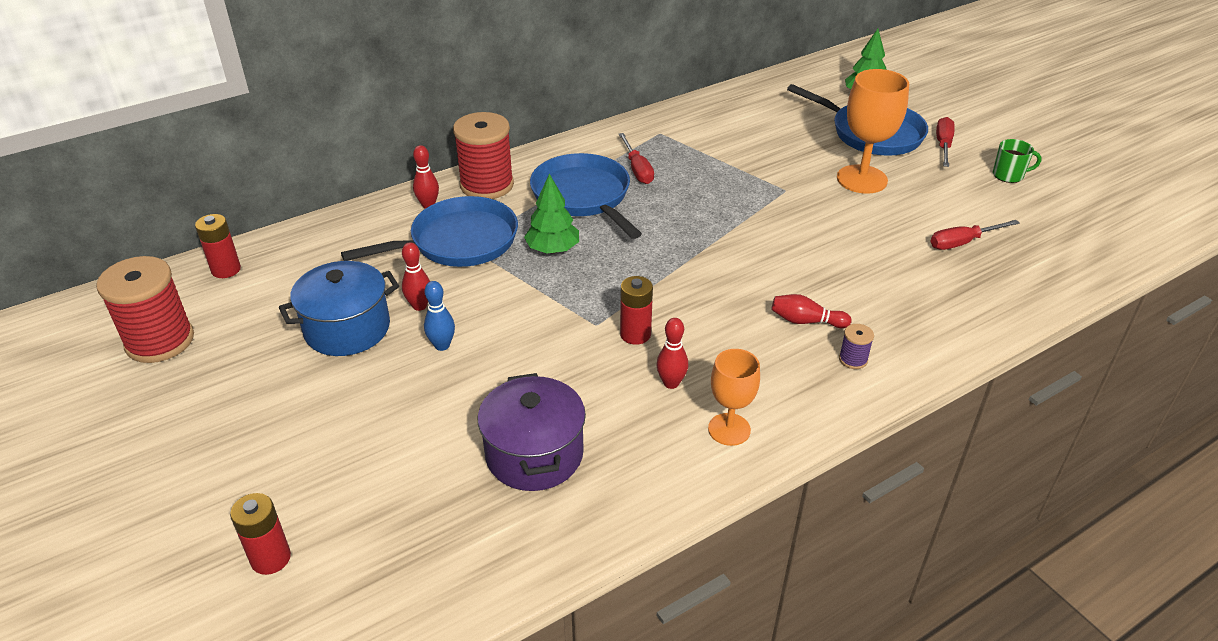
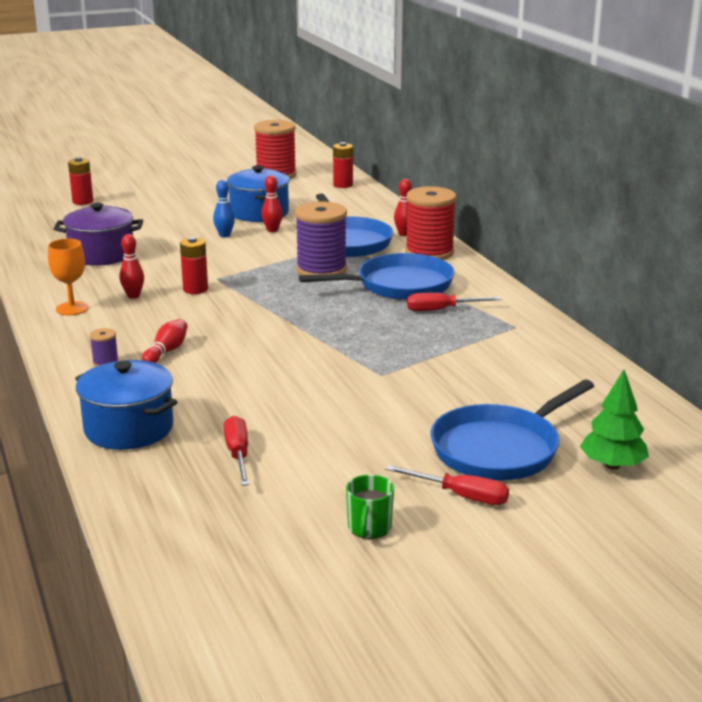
camera: 100 degrees right, 15 degrees down
(552, 249) = (321, 270): green tree -> purple spool
(862, 179) = (389, 421): orange goblet -> none
(967, 310) = (129, 428): none -> blue pot

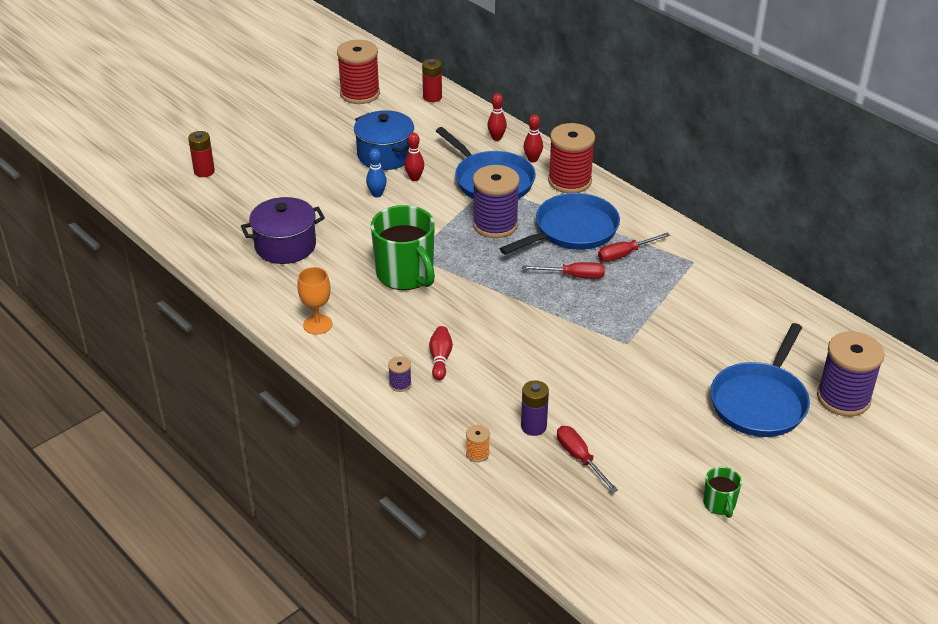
camera: 20 degrees left, 15 degrees up
(129, 428) = (477, 453): blue pot -> orange spool
(133, 296) = (358, 295): red bowling pin -> red bowling pin (496, 138)
(195, 289) = (406, 274): red battery -> green mug
(212, 419) = (533, 426): none -> purple battery
(461, 496) = (761, 456): red screwdriver -> red screwdriver (573, 276)
(612, 465) = (843, 398): green tree -> purple spool

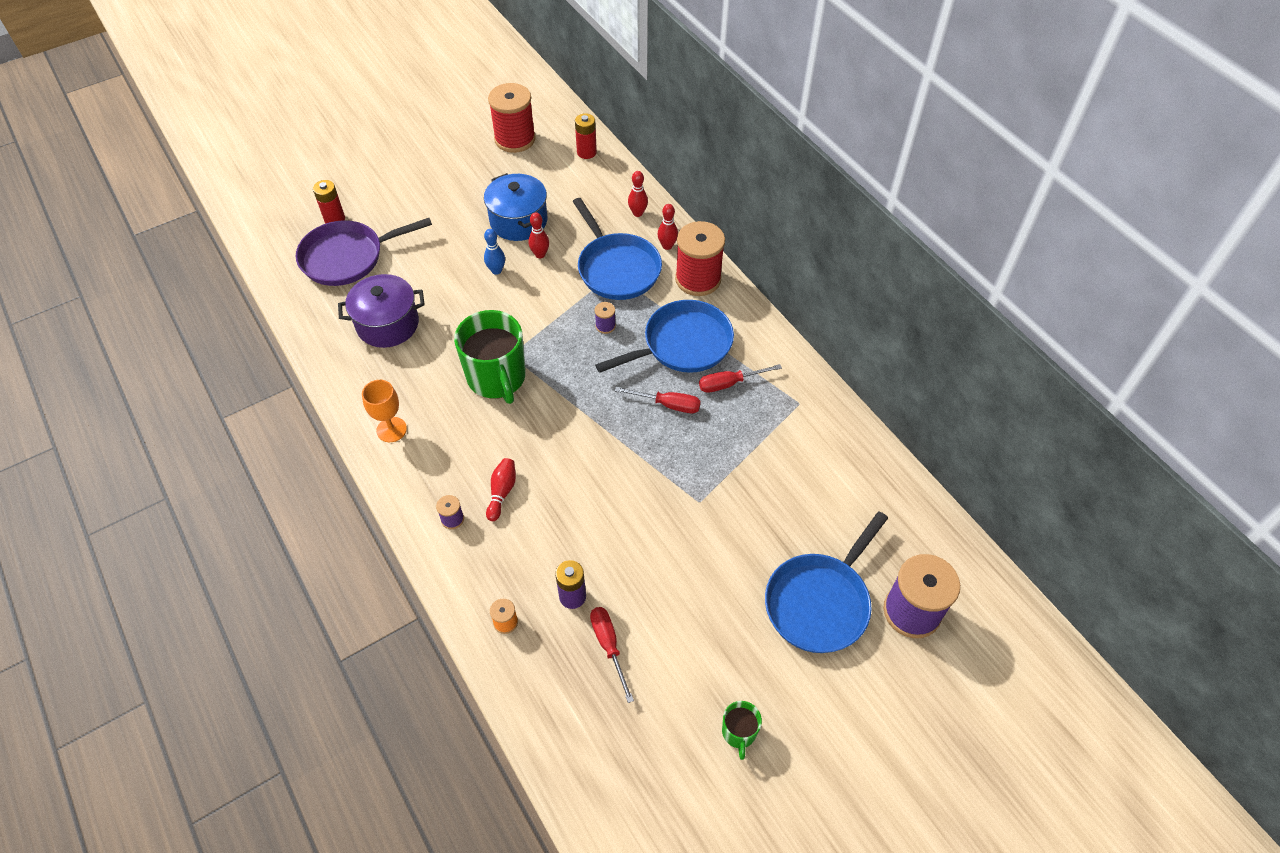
camera: 10 degrees right, 15 degrees up
(227, 199) = (347, 257): none -> purple pan
(495, 224) = (605, 326): purple spool -> purple spool, size x0.43

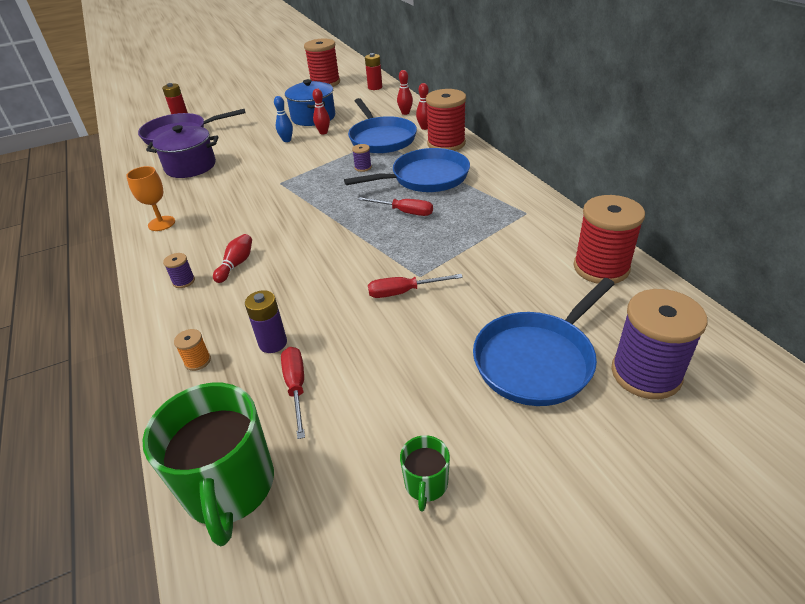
camera: 10 degrees right, 15 degrees down
(497, 378) = (263, 195): green mug -> green mug (230, 487)
(729, 383) = (463, 200): red screwdriver -> red screwdriver (403, 292)
(875, 484) = (601, 268): none -> red spool

